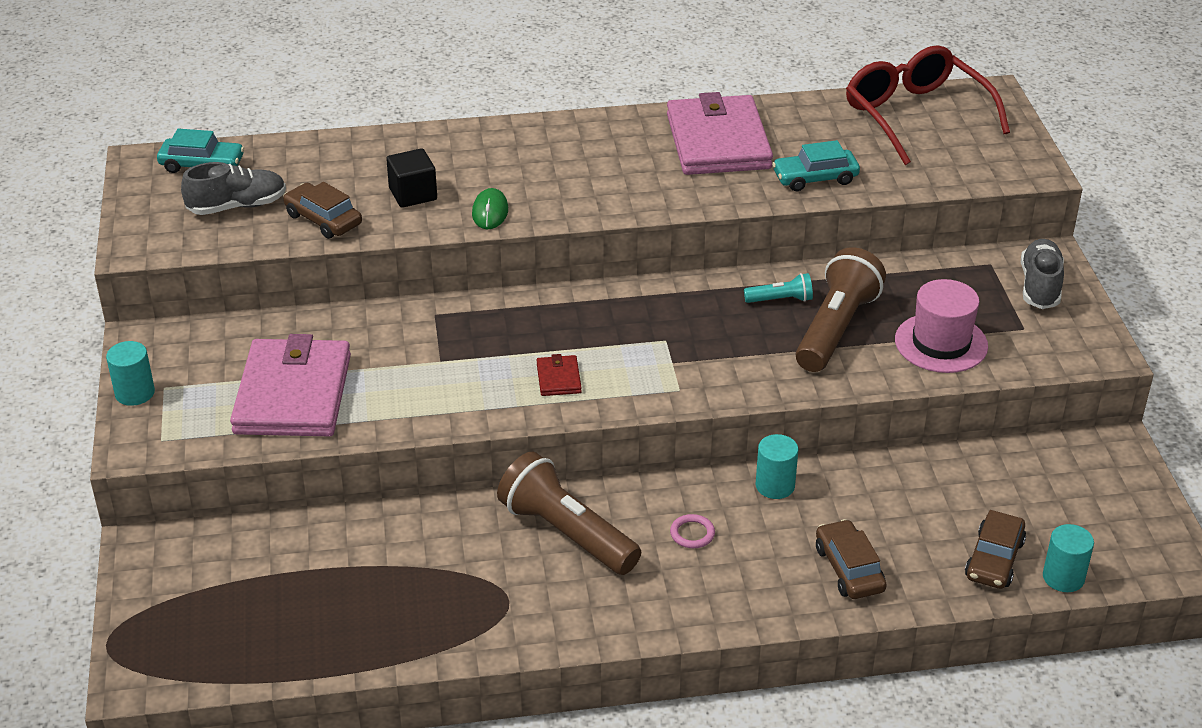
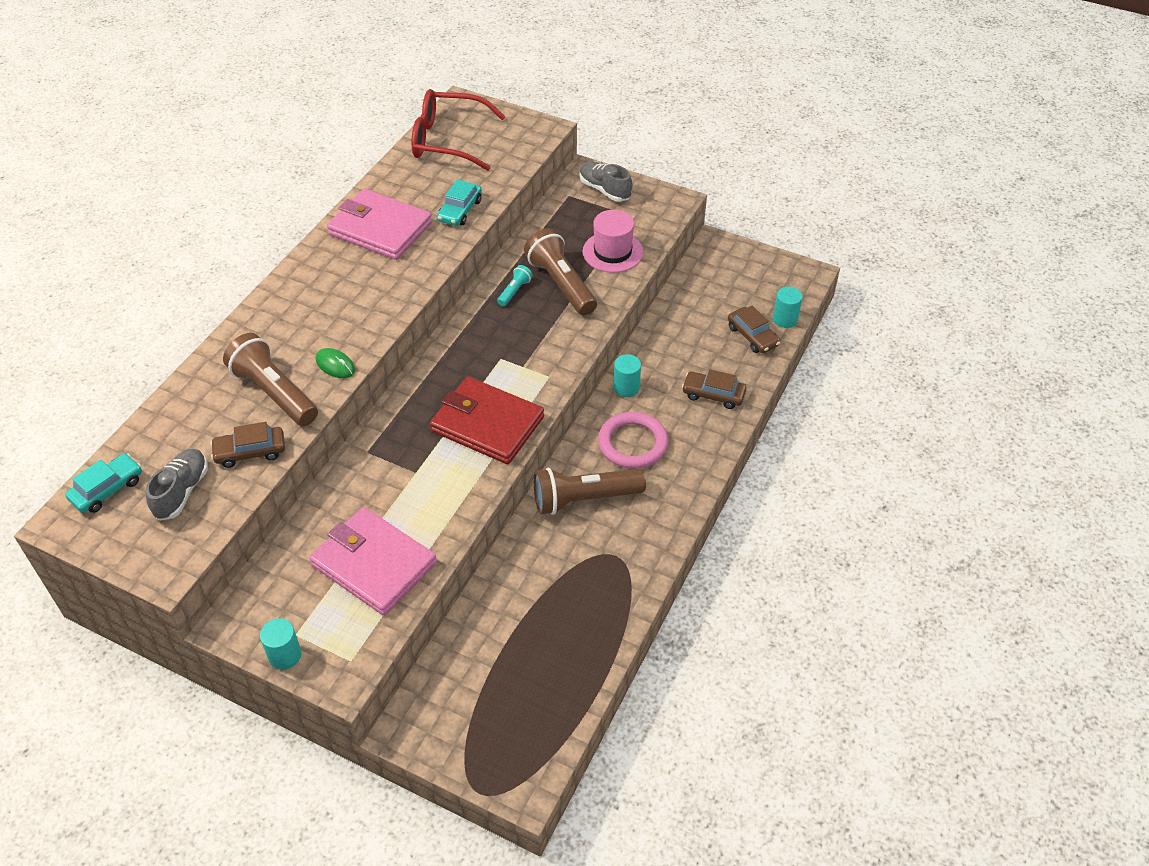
camera: 55 degrees left, 10 degrees up
(413, 194) = (274, 393): black cube -> brown flashlight
(559, 378) = (487, 424): red wallet -> red wallet, size x2.44
(692, 534) = (632, 443): pink ring -> pink ring, size x2.31

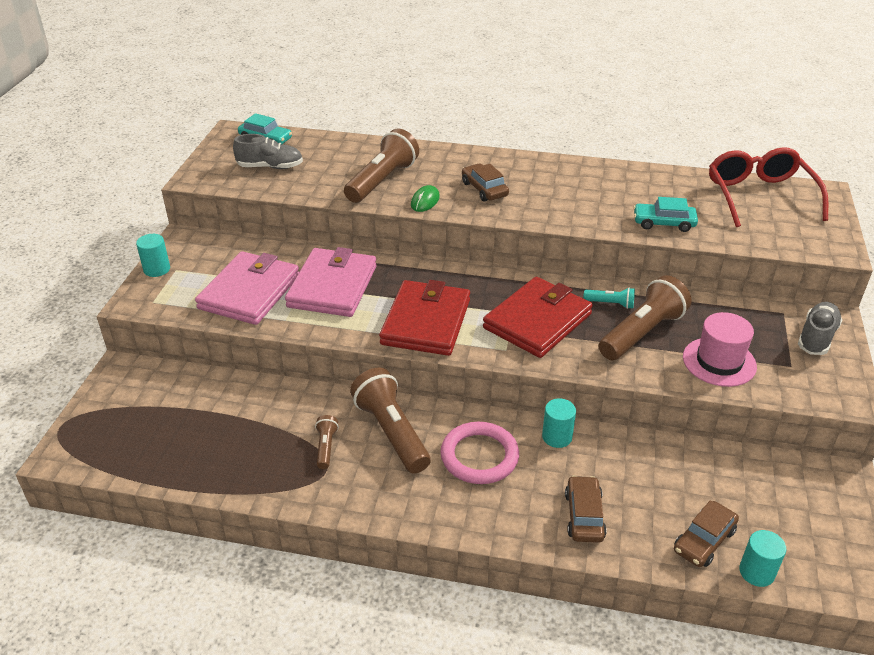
camera: 75 degrees right, 10 degrees down
(250, 452) = (317, 185): brown car -> brown car (484, 189)
(380, 228) = (605, 186): pink wallet -> pink wallet (332, 286)
(518, 345) = (537, 321): none -> red wallet
(587, 552) = (326, 447): none -> brown flashlight

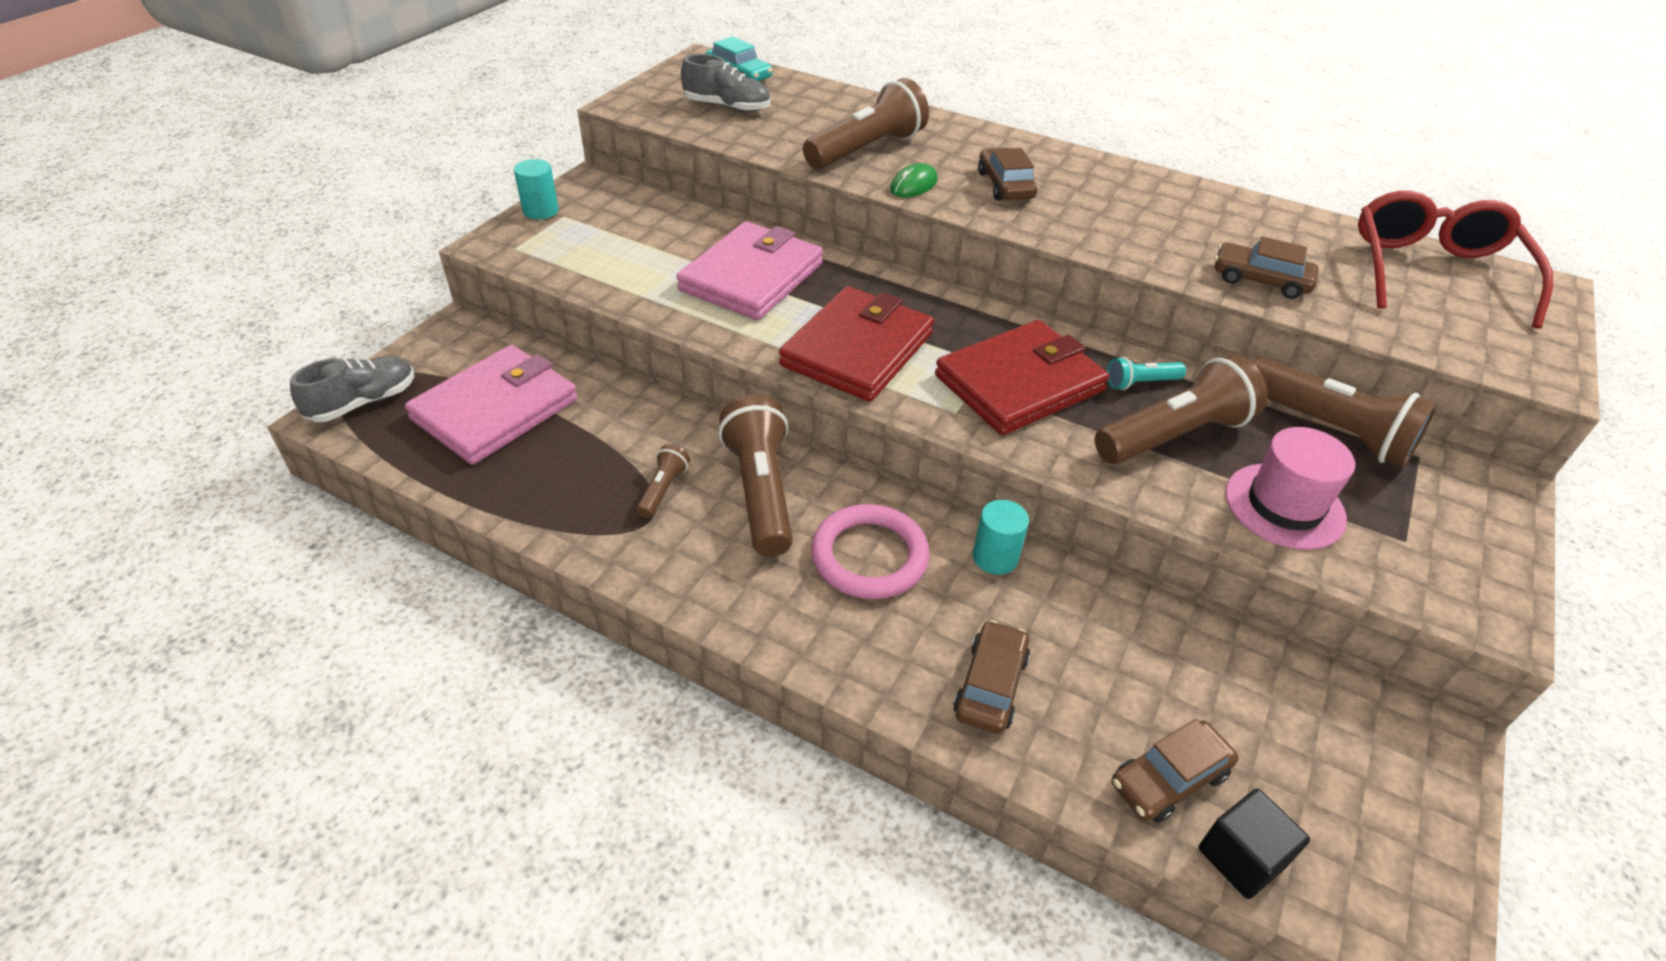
camera: 15 degrees right, 5 degrees up
(249, 292) = (641, 262): pink wallet -> pink wallet (495, 410)
(610, 304) = (1140, 383): turquoise flashlight -> turquoise flashlight turned 135 degrees clockwise
(663, 223) = (1260, 280): turquoise car -> brown car
(729, 308) = (1329, 429): none -> brown flashlight
(756, 572) = (1241, 857): turquoise cylinder -> black cube
(816, 337) = (1465, 507): grey shoe -> grey shoe (363, 402)

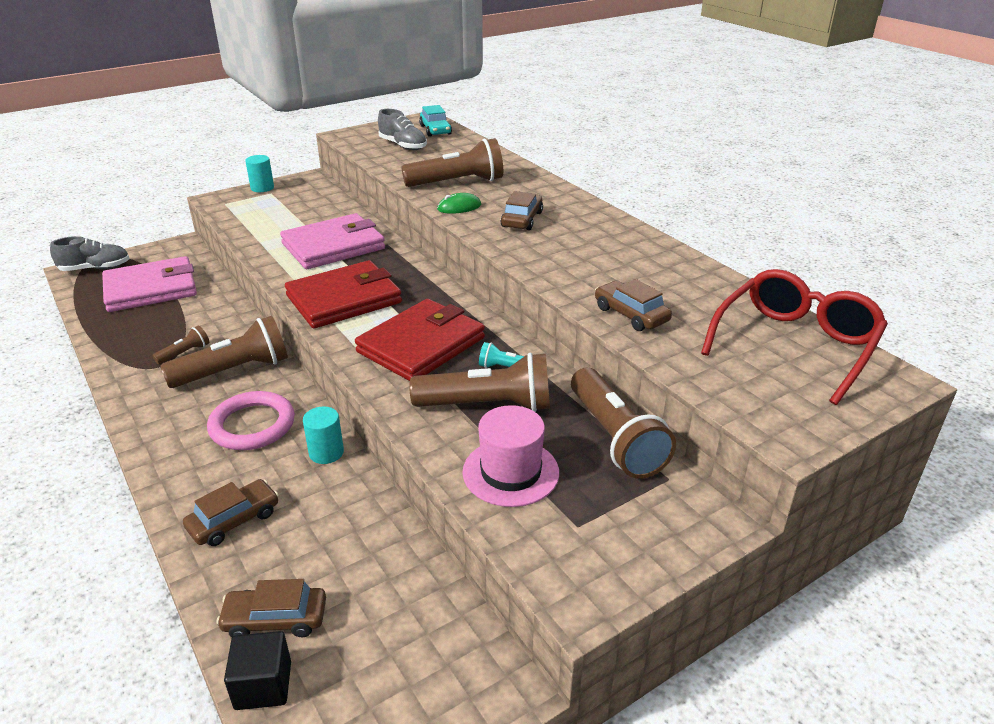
camera: 30 degrees right, 10 degrees down
(760, 491) = (234, 371): brown flashlight -> brown flashlight turned 45 degrees clockwise
(1019, 383) = (421, 345): red wallet -> red wallet turned 45 degrees counterclockwise

